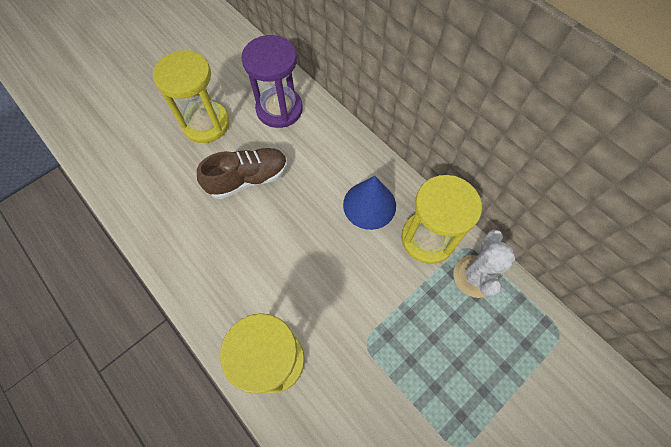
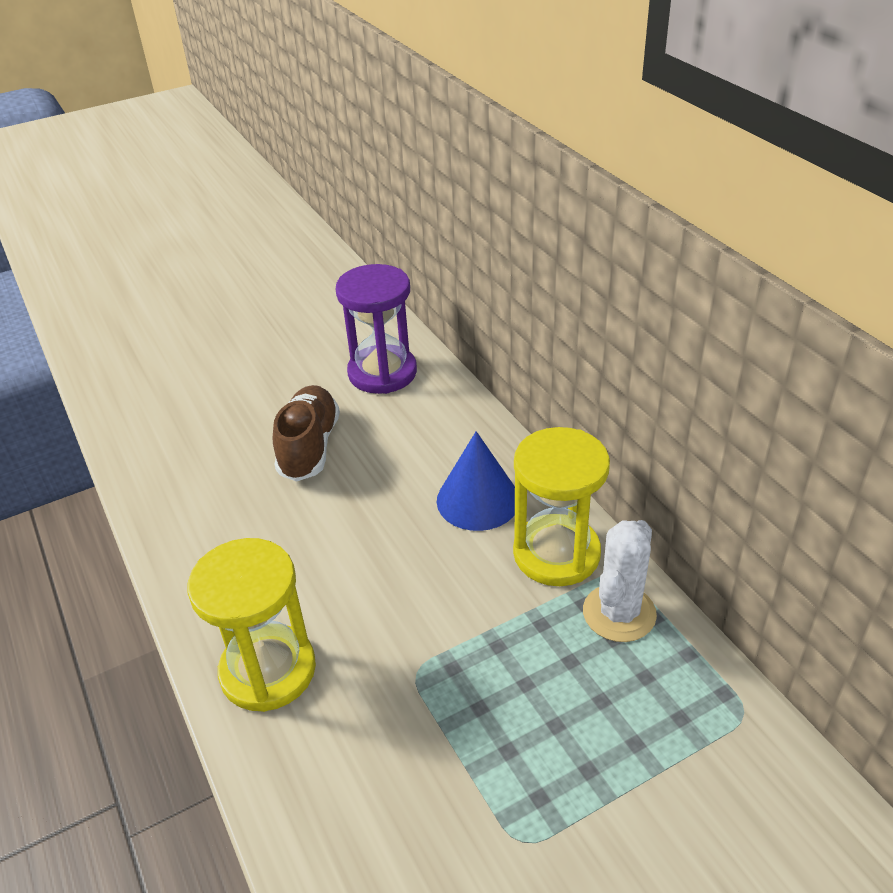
camera: 15 degrees right, 25 degrees down
(206, 124) = (273, 378): yellow hourglass -> none
(248, 179) = (309, 447): brown shoe -> brown shoe turned 75 degrees counterclockwise

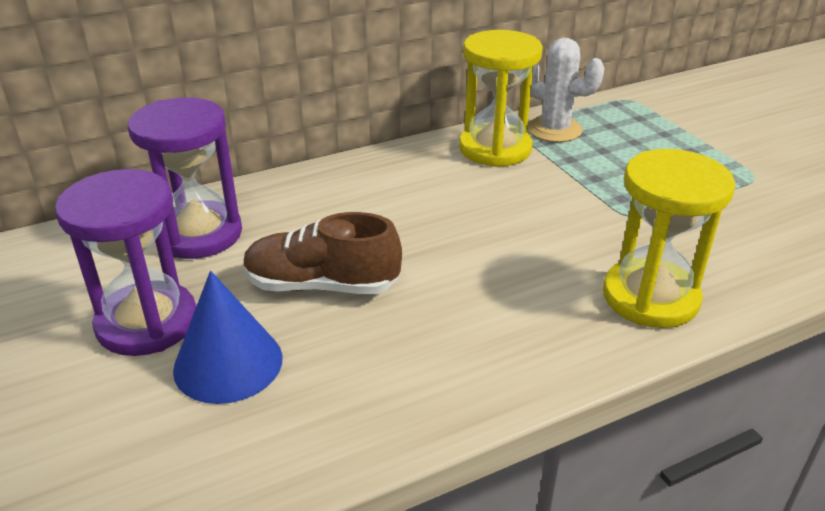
camera: 90 degrees left, 5 degrees down
(276, 371) = (147, 322): none -> purple hourglass
(478, 500) = (427, 180): blue cone -> blue cone (228, 363)

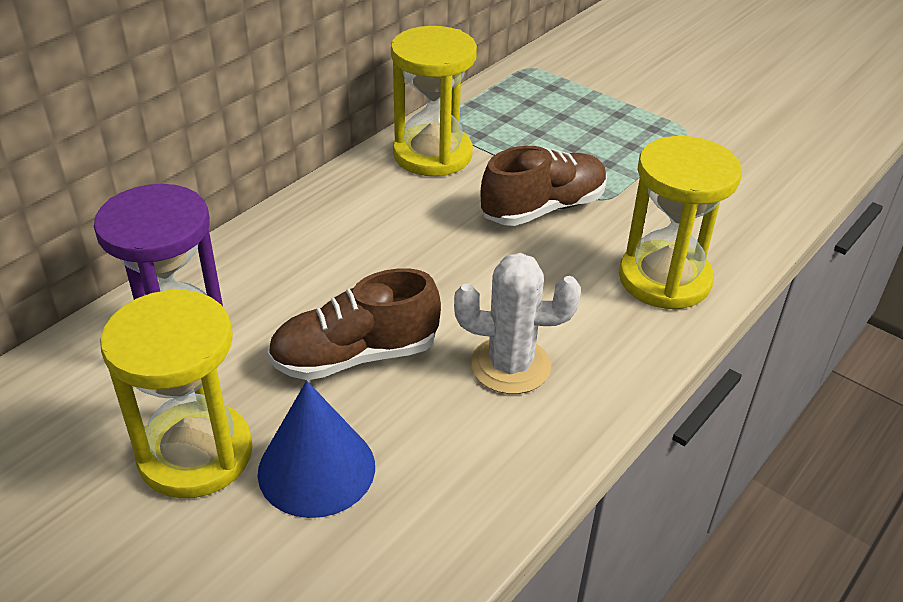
camera: 25 degrees left, 5 degrees up
(147, 322) = (195, 454): purple hourglass -> yellow hourglass
(554, 130) = (478, 119): white cactus -> white cactus (510, 365)
(567, 211) = (543, 208): none -> brown shoe

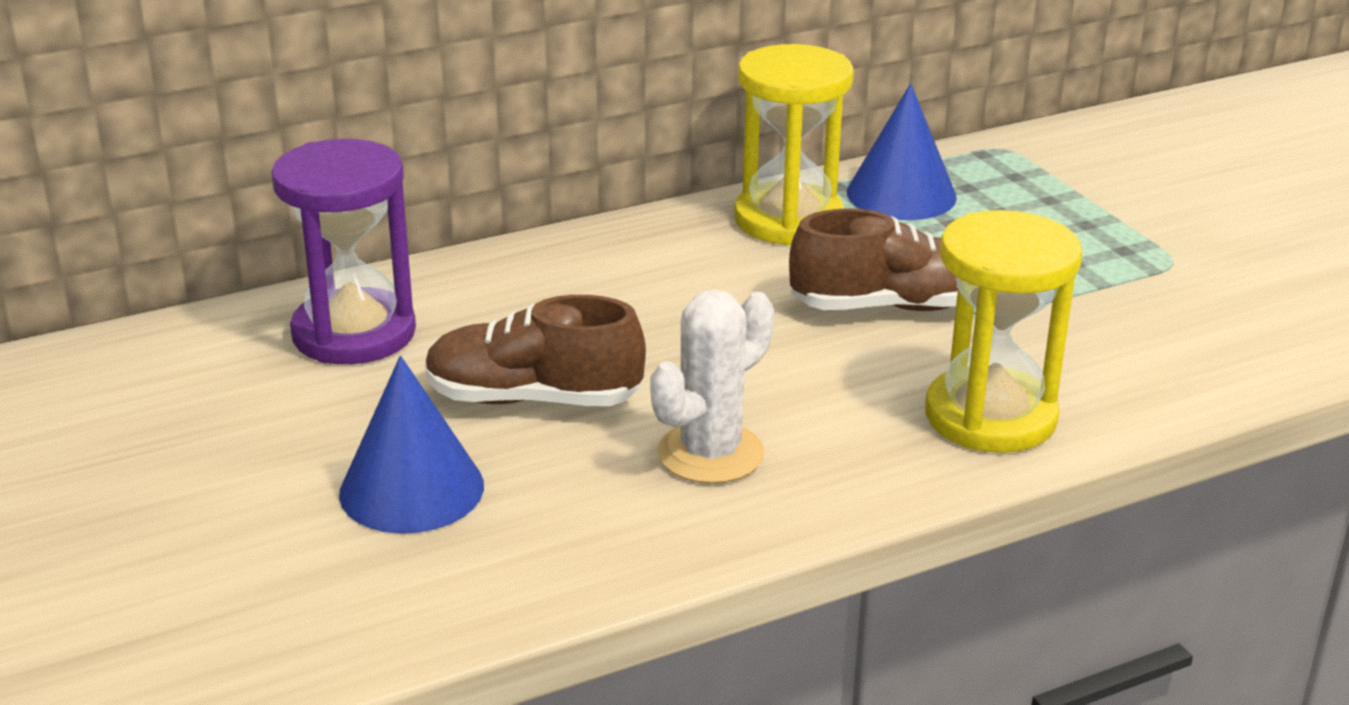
camera: 25 degrees right, 10 degrees down
(195, 454) = (296, 442): yellow hourglass -> none
(491, 117) = (901, 194): none -> blue cone
(510, 365) = (710, 453): white cactus -> white cactus turned 75 degrees counterclockwise

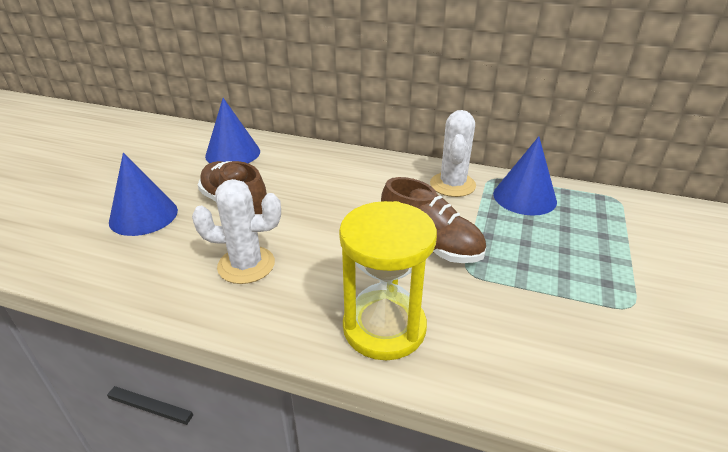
camera: 45 degrees right, 5 degrees up
(354, 333) = (233, 153): purple hourglass -> blue cone
(788, 220) = (452, 185): yellow hourglass -> white cactus

